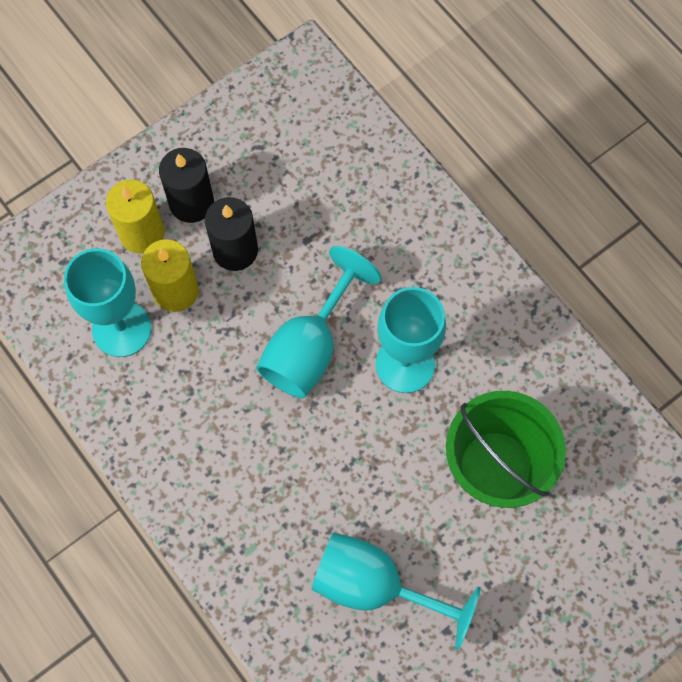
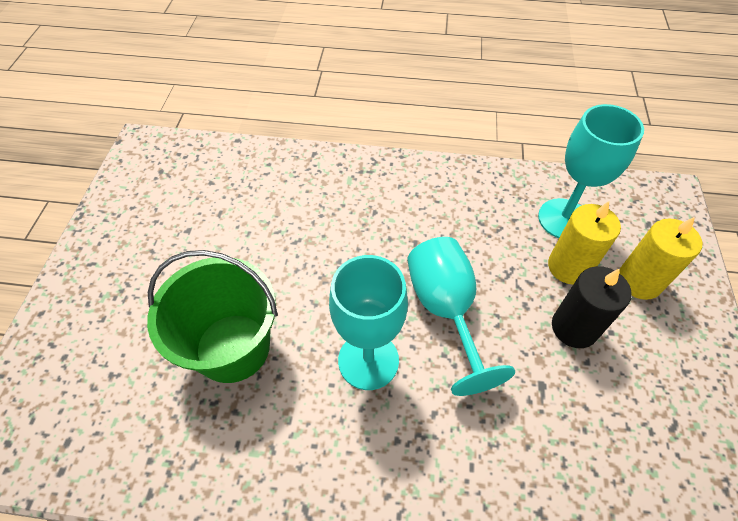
camera: 135 degrees right, 15 degrees down
(191, 203) = (645, 332): black candle -> none
(375, 586) = (256, 217): turquoise goblet -> none

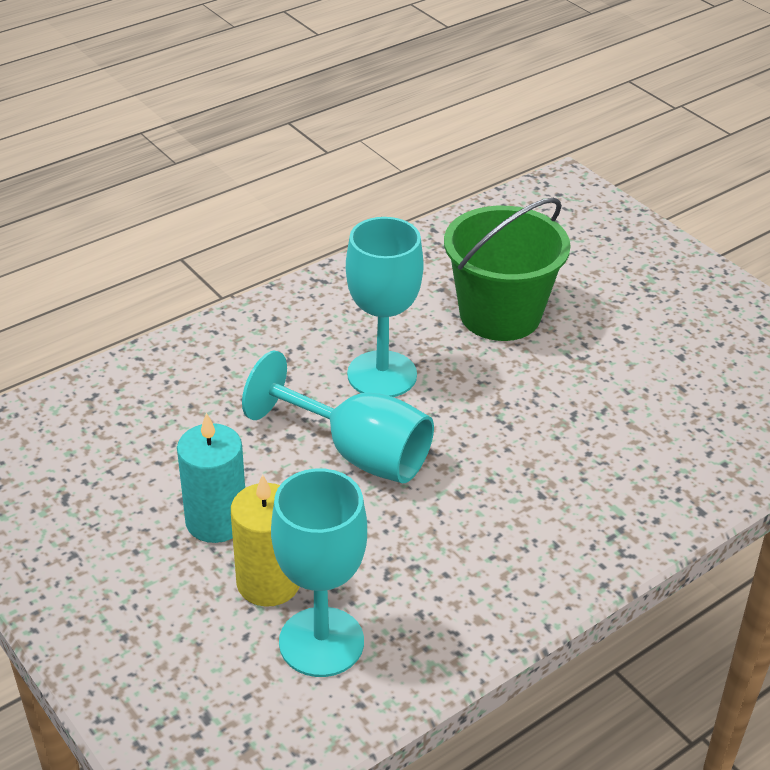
camera: 135 degrees right, 15 degrees down
(574, 327) = (216, 521): black candle -> turquoise candle
(639, 281) = (174, 621): yellow candle -> none

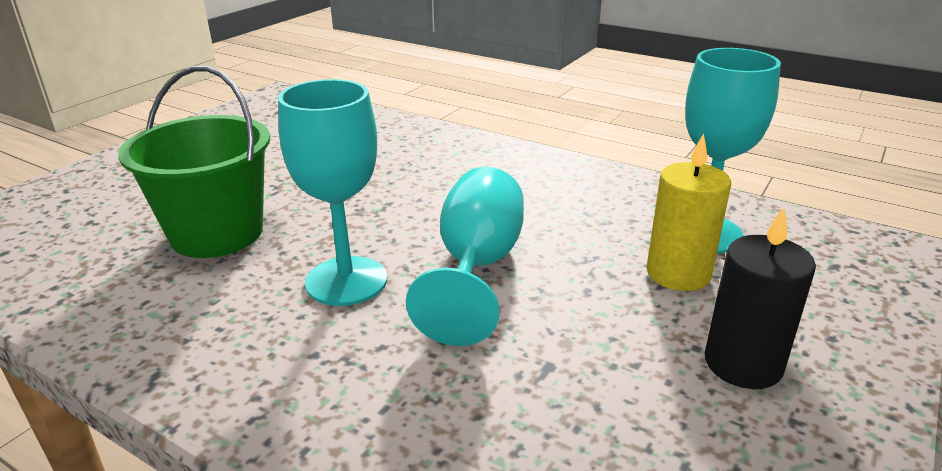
camera: 110 degrees left, 10 degrees down
(138, 559) = (743, 364): none -> black candle
(216, 521) = (641, 327): turquoise candle -> none

